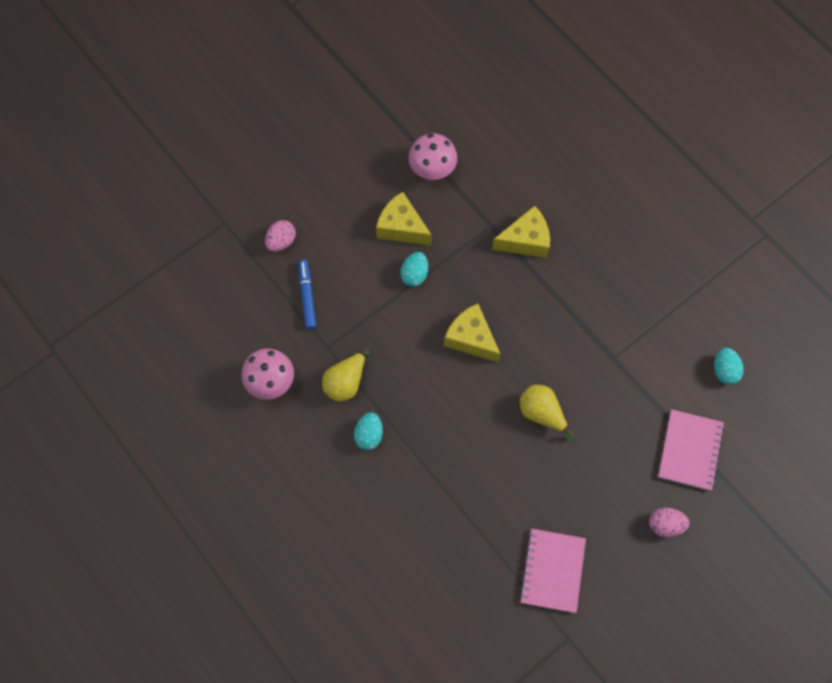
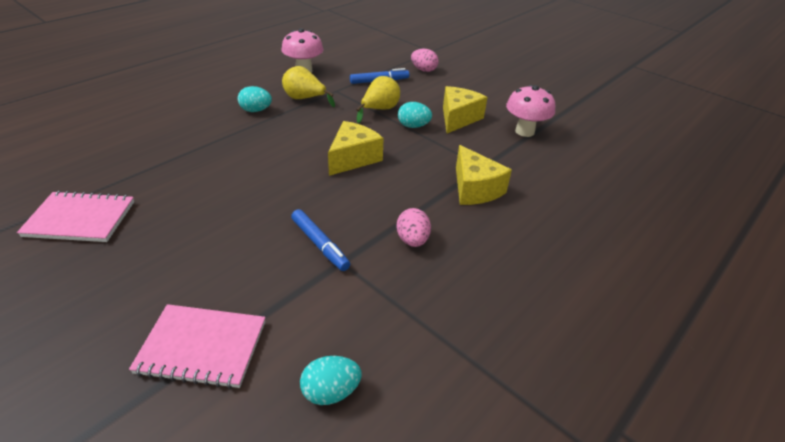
camera: 80 degrees right, 30 degrees down
(541, 413) = (269, 206): yellow pear -> yellow pear (379, 110)
(592, 373) = (320, 244): none -> blue marker
(665, 524) = (98, 320): pink egg -> pink egg (412, 240)

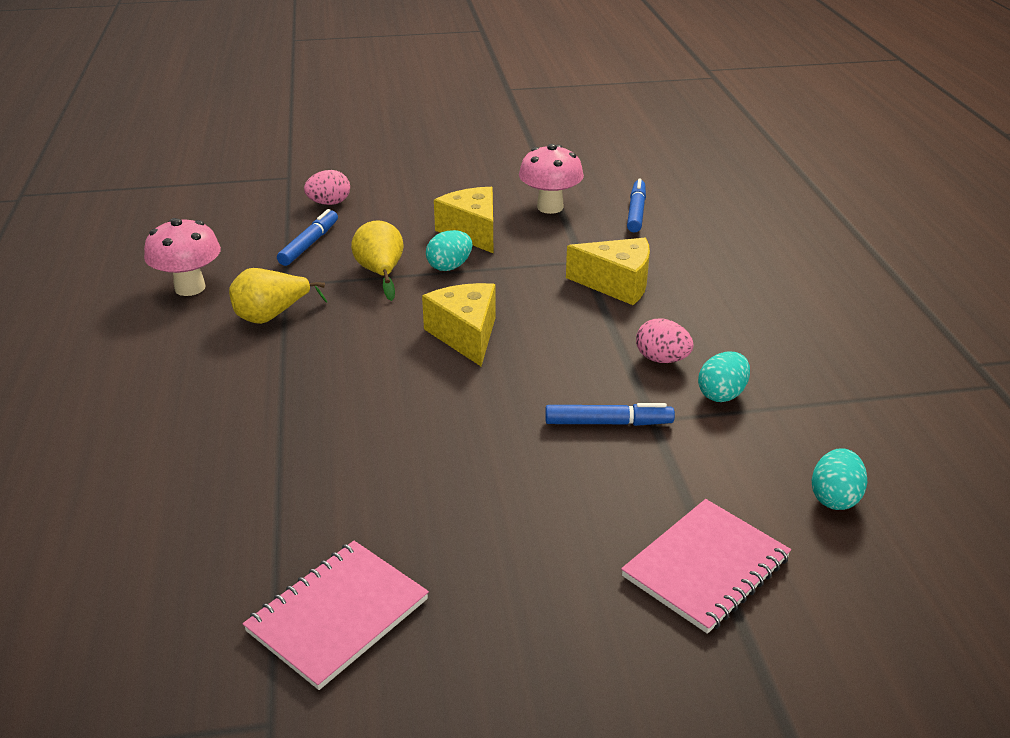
camera: 50 degrees left, 5 degrees down
(256, 110) = (244, 367): turquoise egg -> turquoise egg (722, 394)
(571, 163) = (636, 212): none -> blue marker

